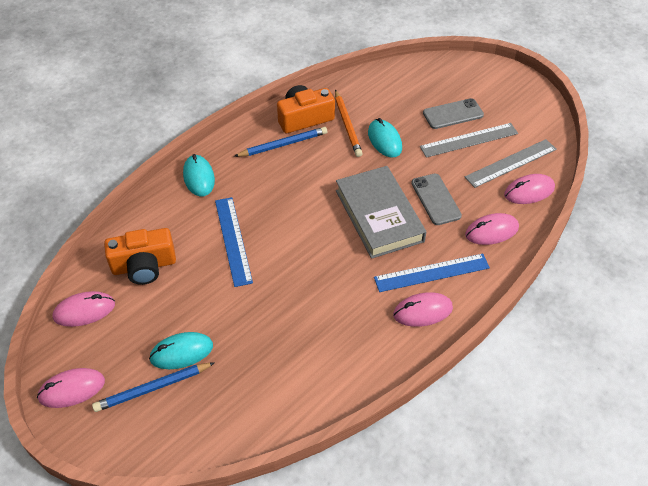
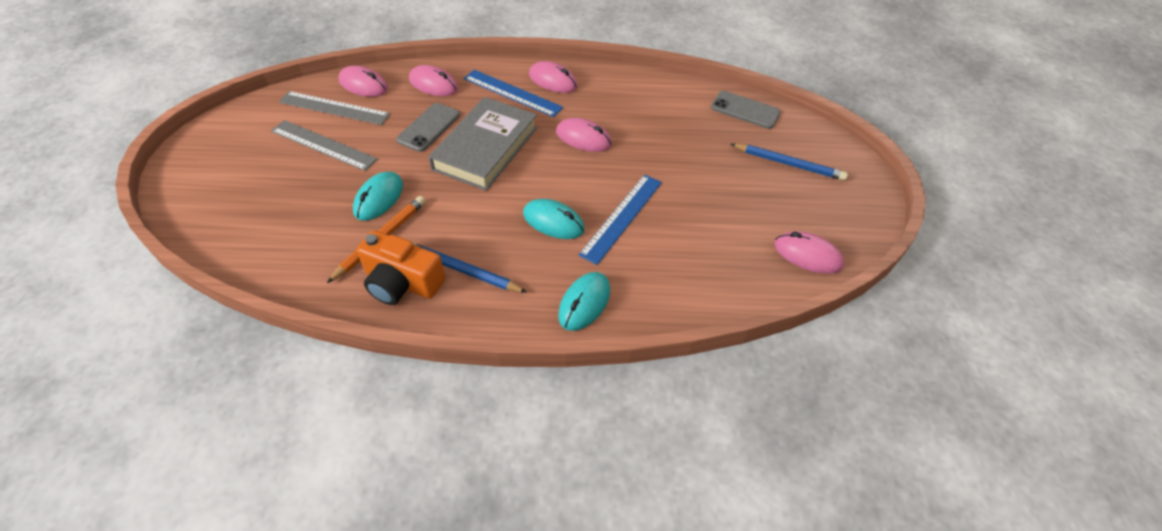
camera: 135 degrees left, 0 degrees up
(72, 389) = (855, 204): pink mouse -> pink mouse (583, 138)
(144, 266) = (722, 254): orange camera -> none
(181, 352) = (747, 170): turquoise mouse -> turquoise mouse (553, 222)
(453, 114) = (289, 173): grey phone -> grey phone (745, 110)

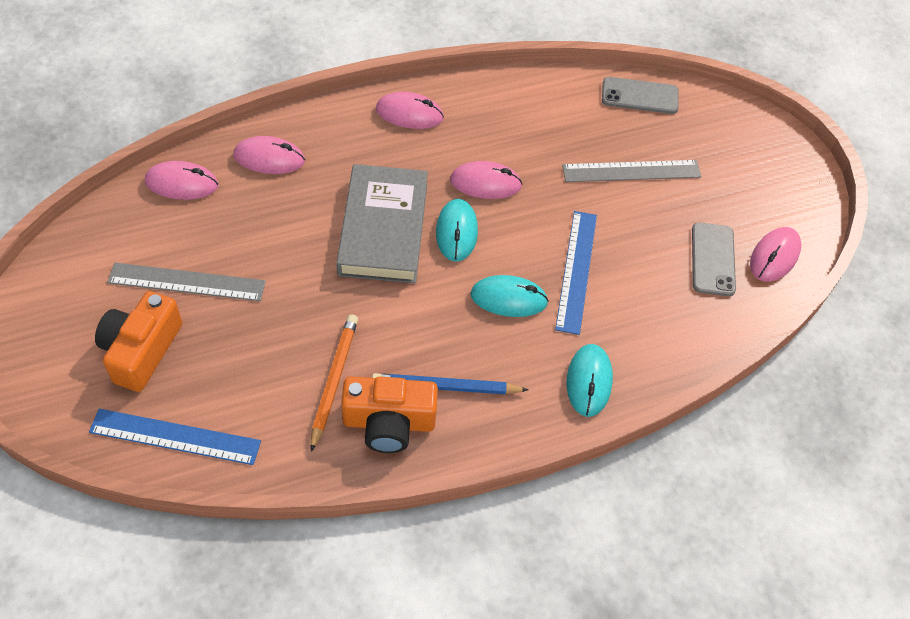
camera: 25 degrees left, 5 degrees up
(261, 179) = (141, 350): none -> orange camera
(334, 108) = (166, 227): grey ruler -> grey ruler (631, 171)
(379, 198) = (299, 331): turquoise mouse -> turquoise mouse (456, 232)
(428, 127) = (300, 220): grey phone -> grey phone (712, 259)
(512, 93) = (371, 144): blue ruler -> blue ruler (175, 436)
(789, 164) = (713, 153): blue pencil -> none
(807, 255) = (774, 256): pink mouse -> pink mouse turned 60 degrees counterclockwise

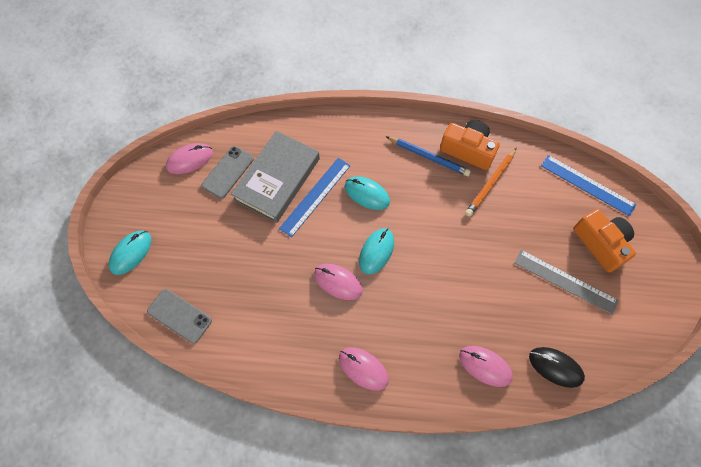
camera: 150 degrees left, 10 degrees up
(141, 350) = (600, 244): orange camera -> orange camera turned 75 degrees counterclockwise
(182, 183) = (555, 367): pink mouse -> black mouse
(383, 229) = (424, 273): grey book -> grey book (277, 179)
(589, 381) = (348, 131): turquoise mouse -> turquoise mouse (131, 253)
(631, 171) = (232, 253): grey ruler -> none

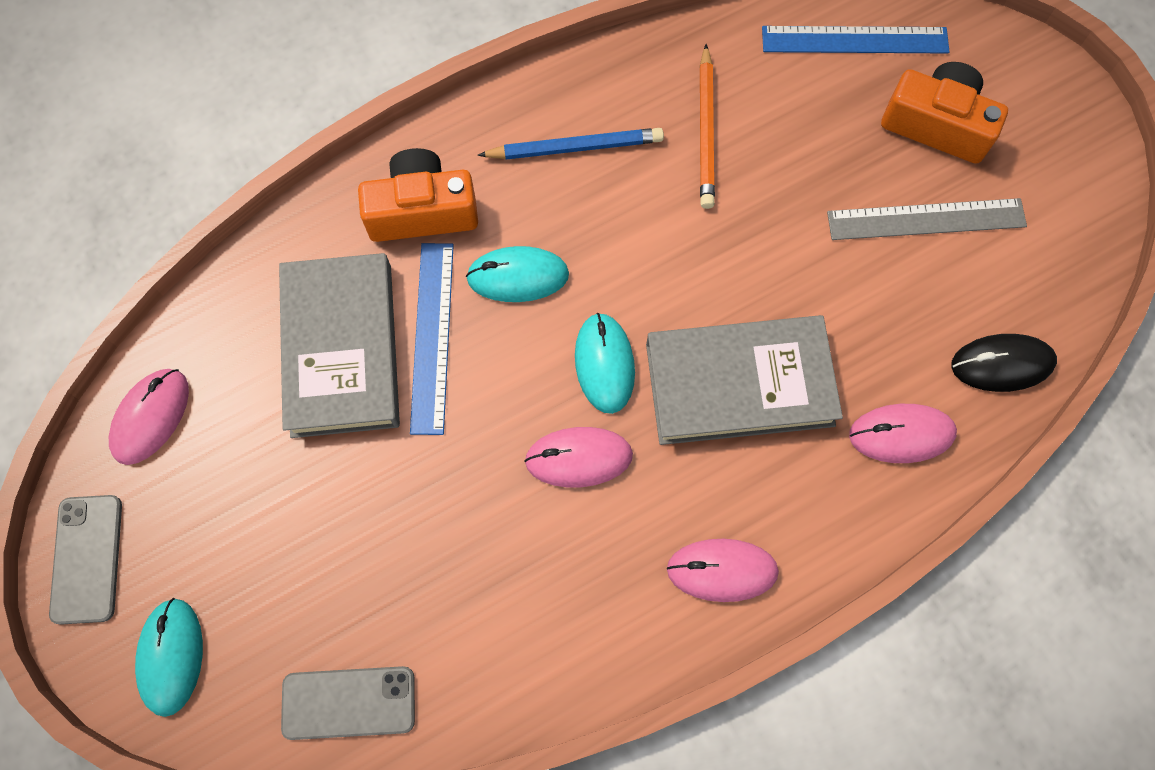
camera: 35 degrees left, 5 degrees up
(228, 172) = (241, 394): grey phone -> grey phone (87, 559)
(428, 297) = (739, 384): none -> grey book
(468, 150) = (630, 96): orange camera -> orange camera (422, 211)

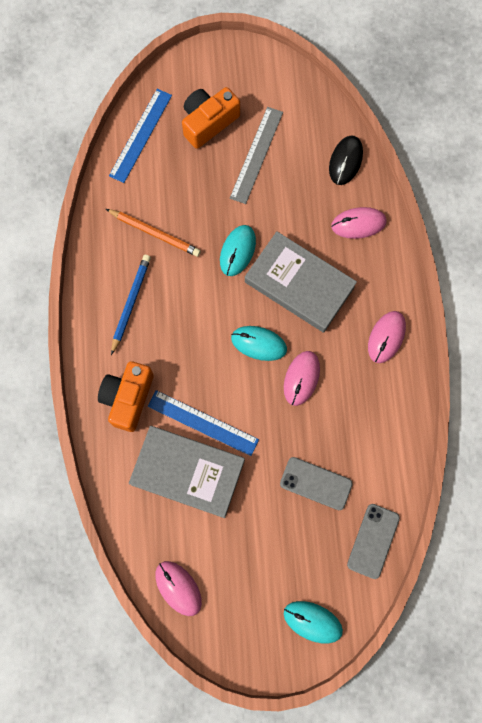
camera: 65 degrees left, 5 degrees up
(87, 559) = (242, 649): grey phone -> grey phone (316, 483)
(518, 276) = (190, 365): turquoise mouse -> turquoise mouse (237, 251)
(739, 384) = (299, 284): grey book -> grey book turned 75 degrees counterclockwise
(901, 434) = (358, 224): pink mouse -> pink mouse turned 60 degrees clockwise

